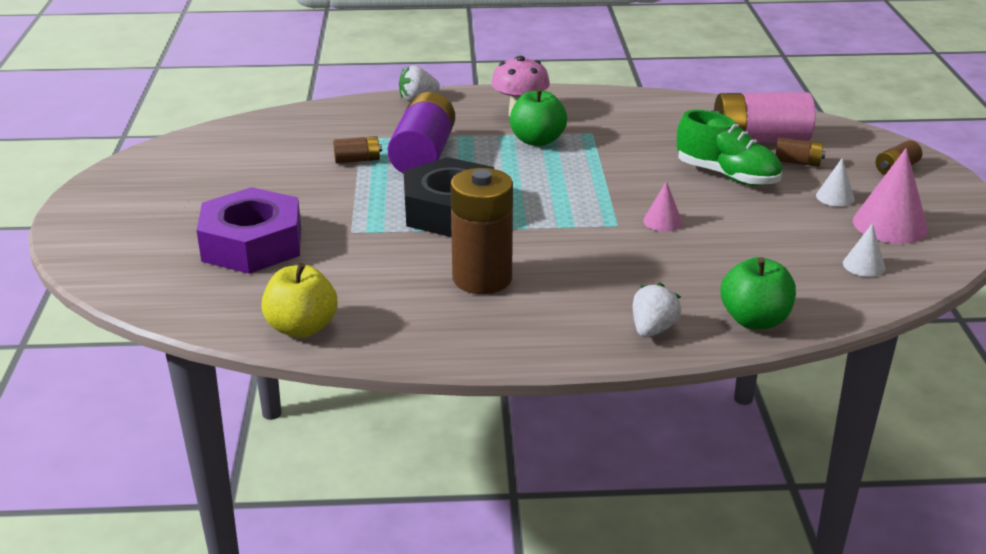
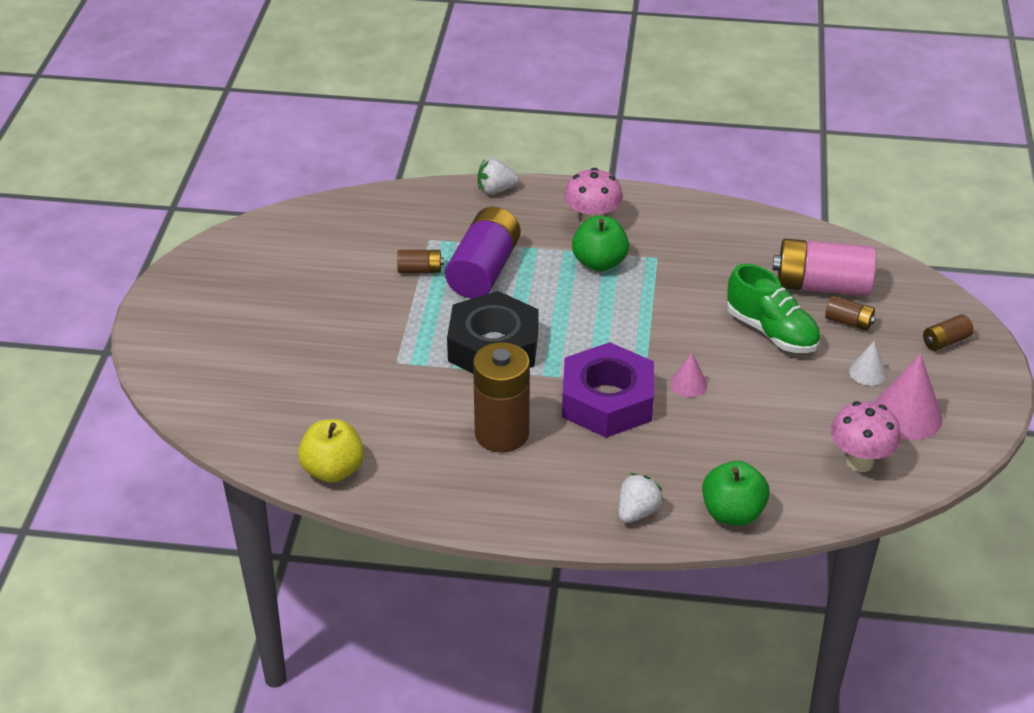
camera: 10 degrees right, 10 degrees up
(252, 244) = (305, 367): purple nut -> purple nut (607, 401)
(864, 265) = (859, 462): white cone -> pink mushroom

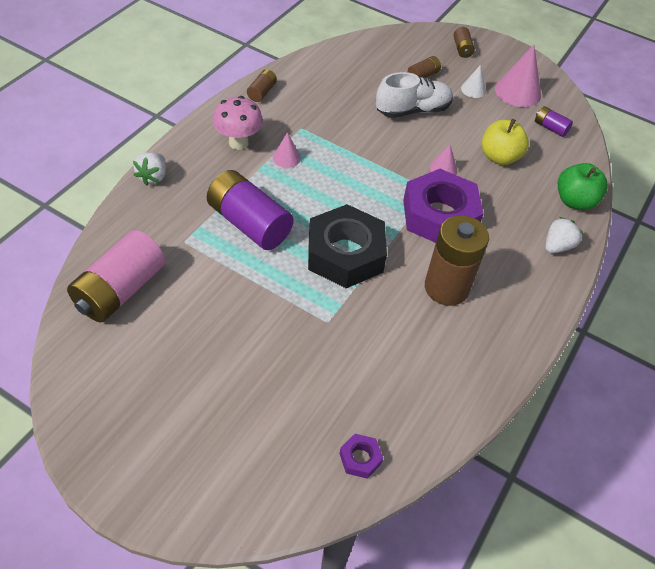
camera: 70 degrees left, 10 degrees up
(256, 429) = (360, 458): none -> purple nut
(333, 470) = (440, 416): yellow apple -> yellow apple (499, 157)
(420, 270) = (220, 262): brown battery -> brown battery (262, 92)
(599, 262) = (286, 157): green apple -> pink cone
(637, 512) = (557, 246): white strawberry -> white strawberry turned 75 degrees clockwise
(771, 332) = (413, 110): green shoe -> white shoe
(821, 286) = (382, 71): pink battery -> pink battery (120, 290)
(859, 462) = (550, 128): pink mushroom -> purple battery

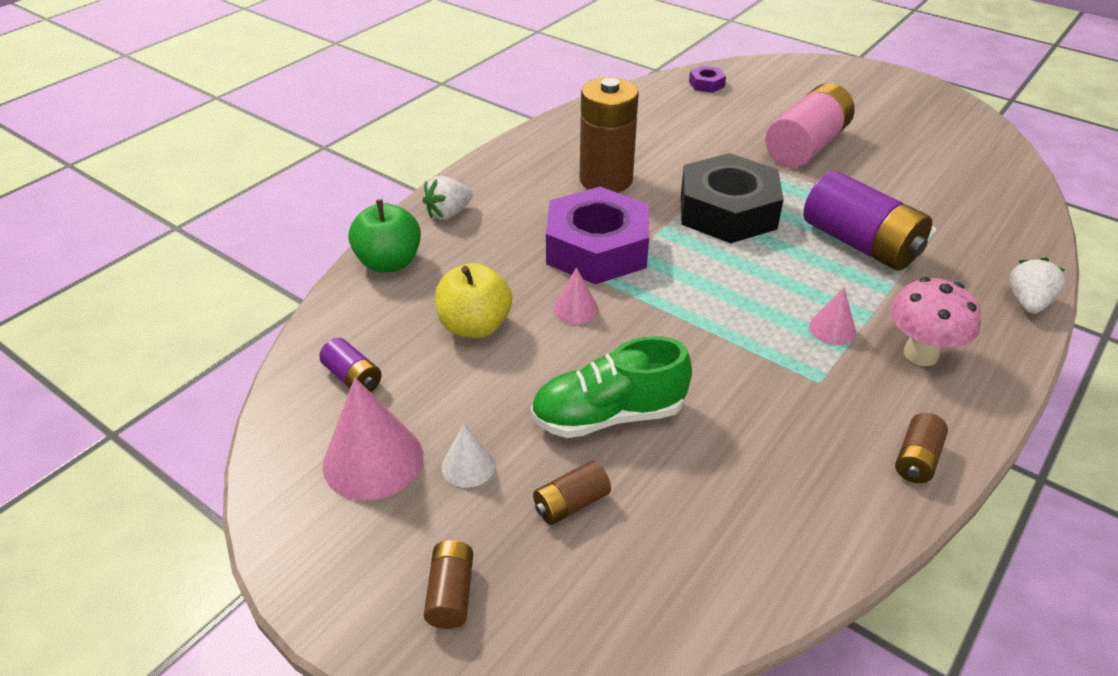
camera: 170 degrees left, 10 degrees down
(120, 290) = (983, 185): pink battery -> pink battery (806, 146)
(413, 110) = (608, 415): white shoe -> green shoe

